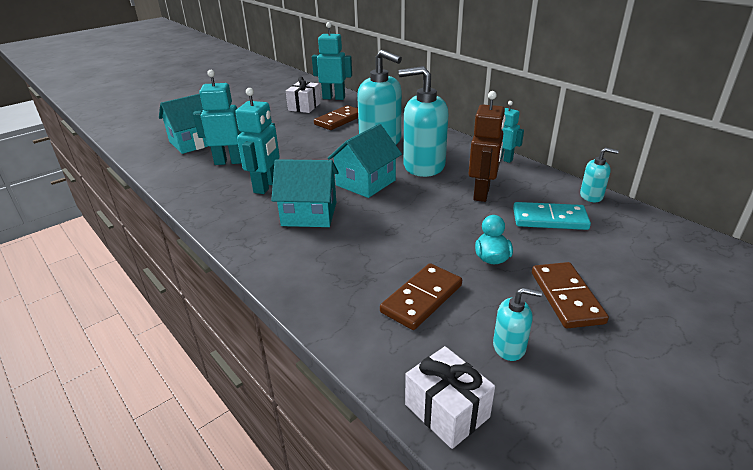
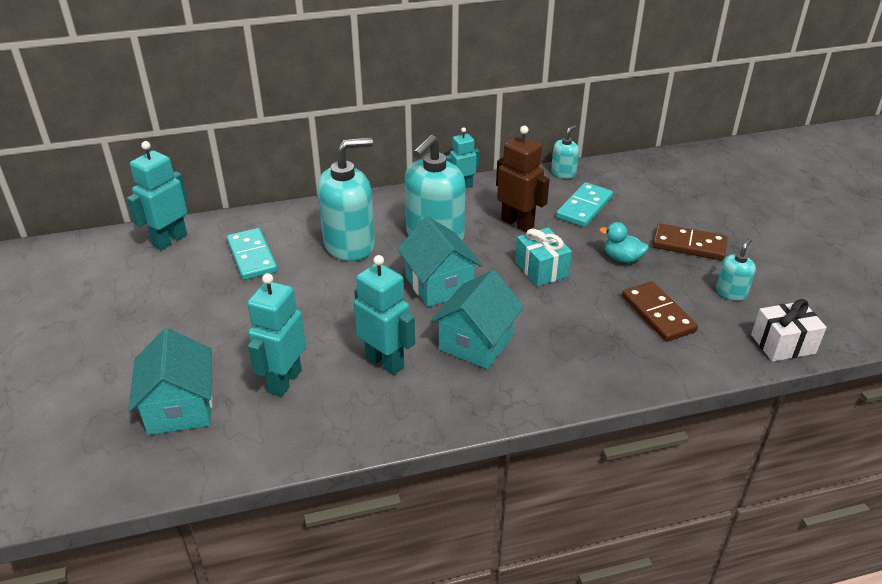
camera: 65 degrees left, 5 degrees up
(304, 107) = (170, 273): white gift -> none
(339, 120) = (252, 256): brown domino -> turquoise domino
(429, 219) = (541, 269): none -> turquoise gift

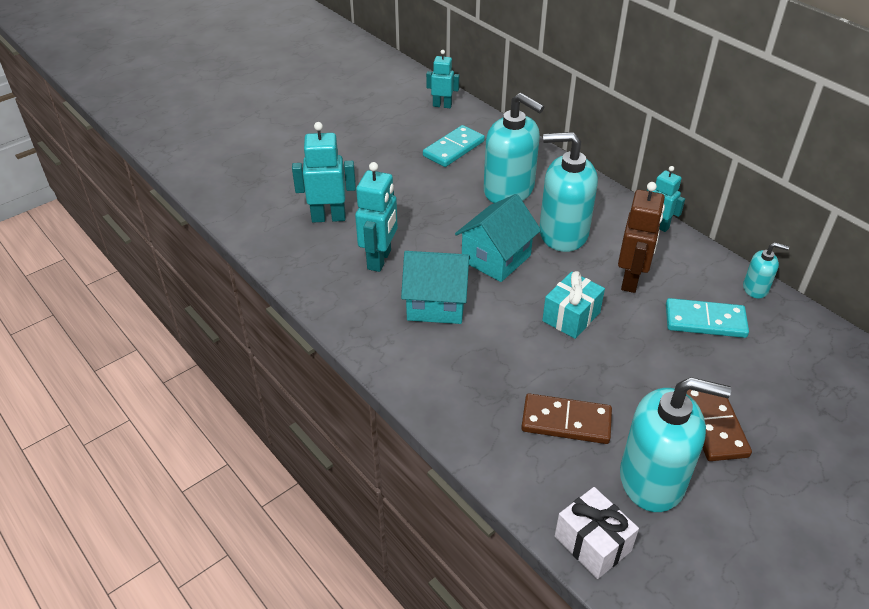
camera: 65 degrees right, 5 degrees up
(170, 240) = (442, 105): turquoise robot -> turquoise robot, size x0.65
(180, 407) = (277, 182): turquoise house -> none
(622, 258) = (639, 372): turquoise duck -> none
(657, 314) = (566, 421): brown domino -> brown domino turned 60 degrees clockwise
(731, 292) = (652, 479): turquoise soap dispenser -> turquoise soap dispenser, size x2.09

